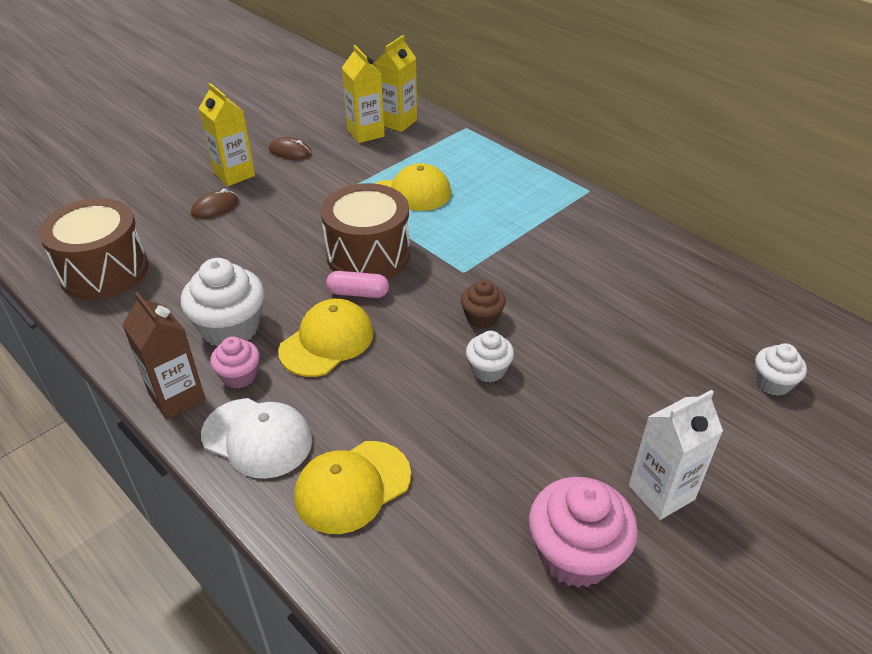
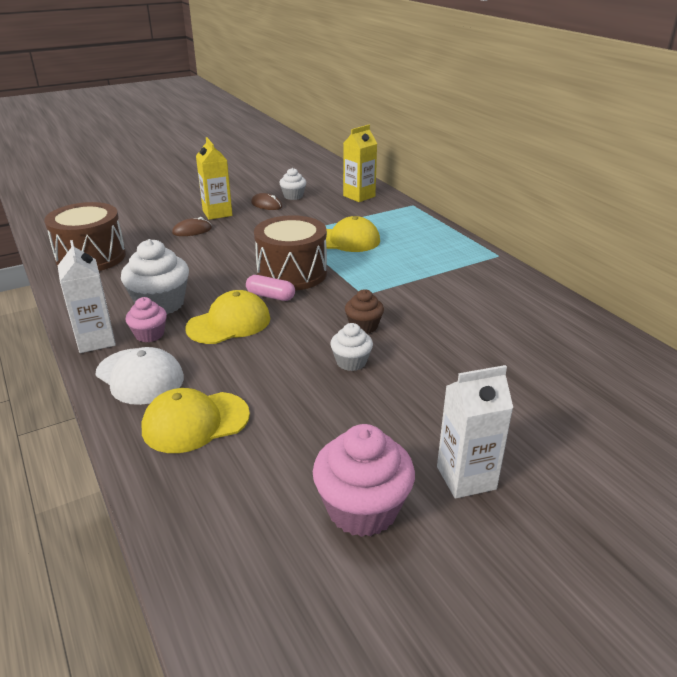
camera: 15 degrees right, 10 degrees down
(177, 397) = (96, 340): brown carton -> white carton
(365, 133) = (330, 200): yellow carton -> none
(773, 383) = (613, 414): white cupcake -> white cupcake (293, 196)

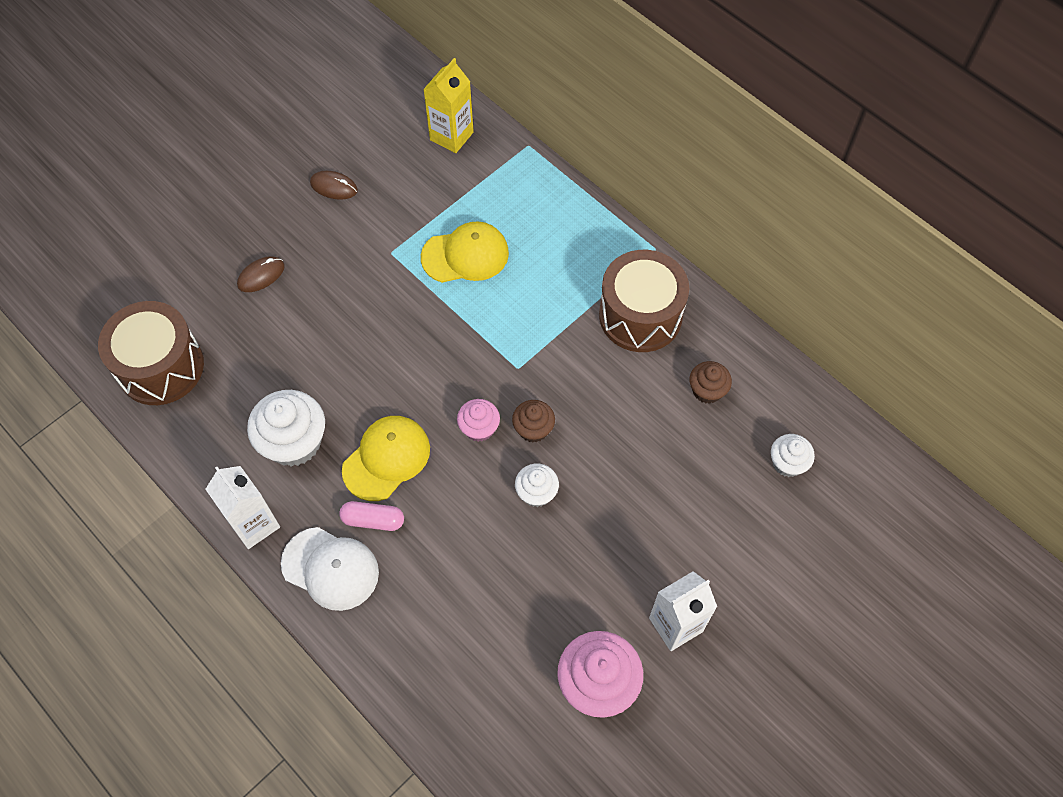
camera: 15 degrees left, 30 degrees up
(149, 334) = (308, 500): pink cupcake -> pink cupcake (479, 428)
(195, 422) = (415, 618): yellow cap -> none
(217, 213) = (276, 224): yellow carton -> none
(270, 296) = (414, 397): pink capsule -> pink capsule (373, 520)
(292, 273) = (423, 344): brown drum -> brown drum (640, 315)
(293, 196) = (362, 155): white cupcake -> white cupcake (787, 463)
(530, 328) = (707, 390): none -> brown cupcake

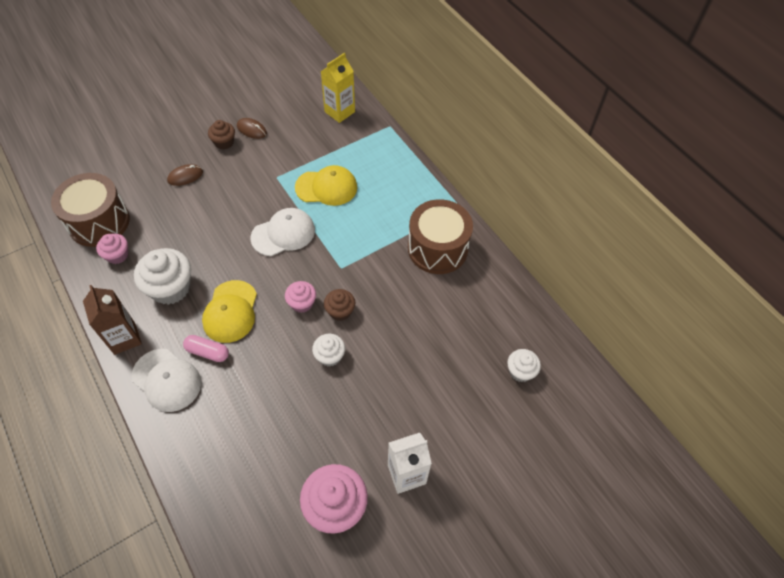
camera: 10 degrees right, 5 degrees down
(204, 410) = (117, 255): none -> pink cupcake
(254, 524) = (124, 338): white carton -> brown carton
(386, 458) = (230, 311): yellow cap -> yellow cap turned 135 degrees clockwise
(425, 334) = (283, 234): none -> white cap
(707, 390) = (473, 308): brown cupcake -> brown cupcake (224, 142)

